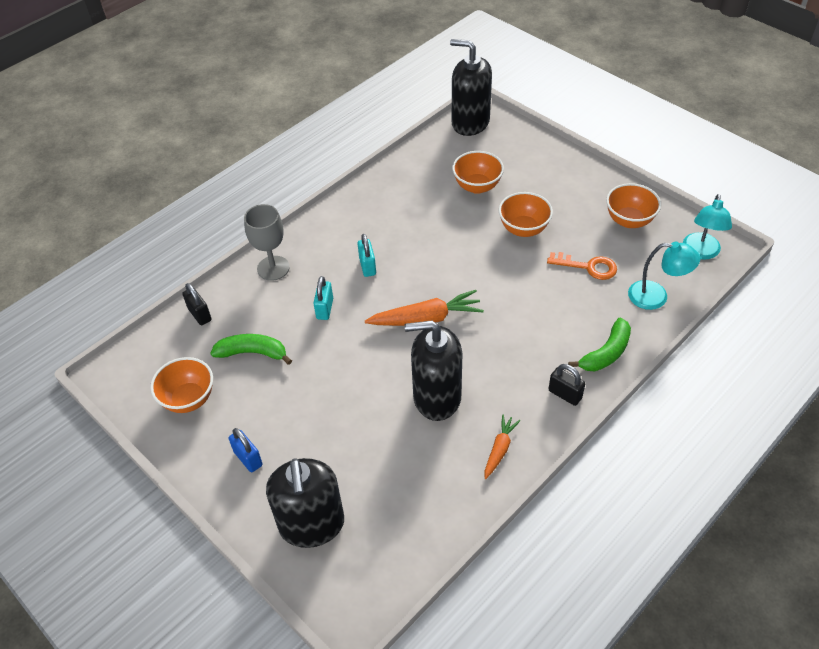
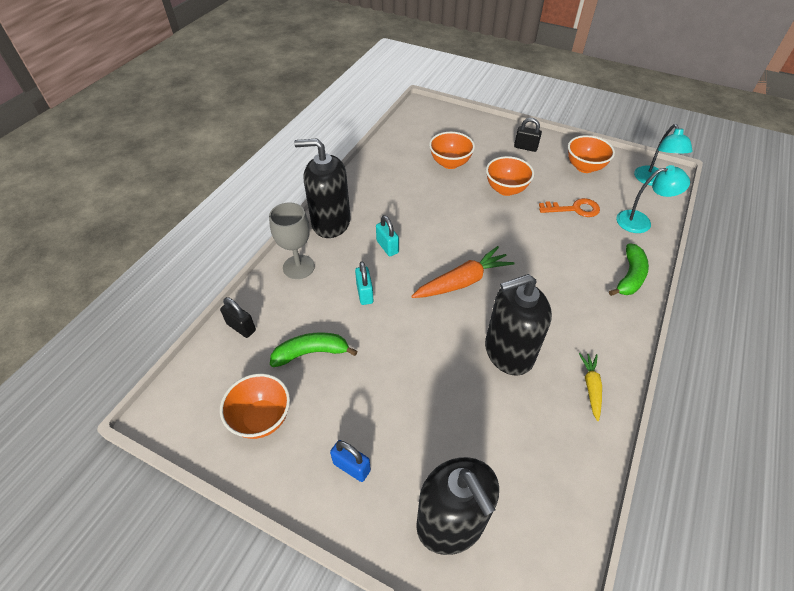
camera: 20 degrees left, 0 degrees up
(470, 122) = (419, 116): black soap dispenser -> black soap dispenser (331, 222)
(499, 449) = (591, 387): orange carrot -> yellow carrot
(565, 394) = (617, 321): black padlock -> black padlock (525, 147)

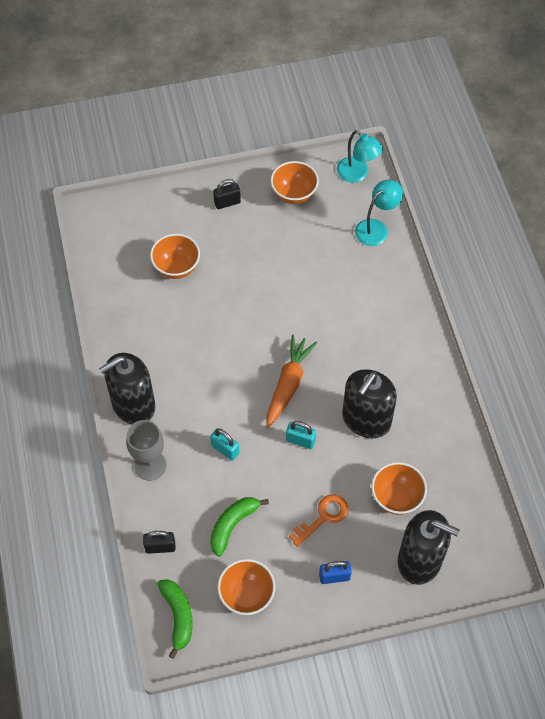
camera: 40 degrees left, 10 degrees up
(387, 247) = (203, 395): turquoise padlock -> turquoise padlock (300, 440)
(506, 189) = (248, 265): orange bowl -> orange bowl (396, 497)
(574, 209) = (318, 250): orange key -> orange key (323, 517)
(591, 387) = (436, 406): yellow carrot -> none
(629, 276) = (402, 291): green banana -> green banana (178, 616)

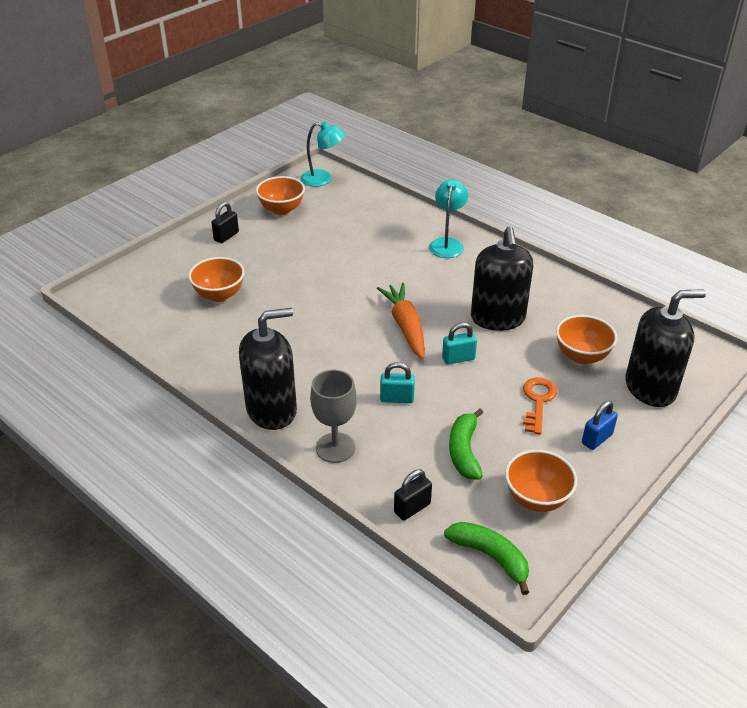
camera: 35 degrees left, 20 degrees down
(133, 405) = (272, 410): black soap dispenser -> black soap dispenser turned 135 degrees counterclockwise
(376, 228) = (373, 202): turquoise lamp -> turquoise lamp (447, 244)

